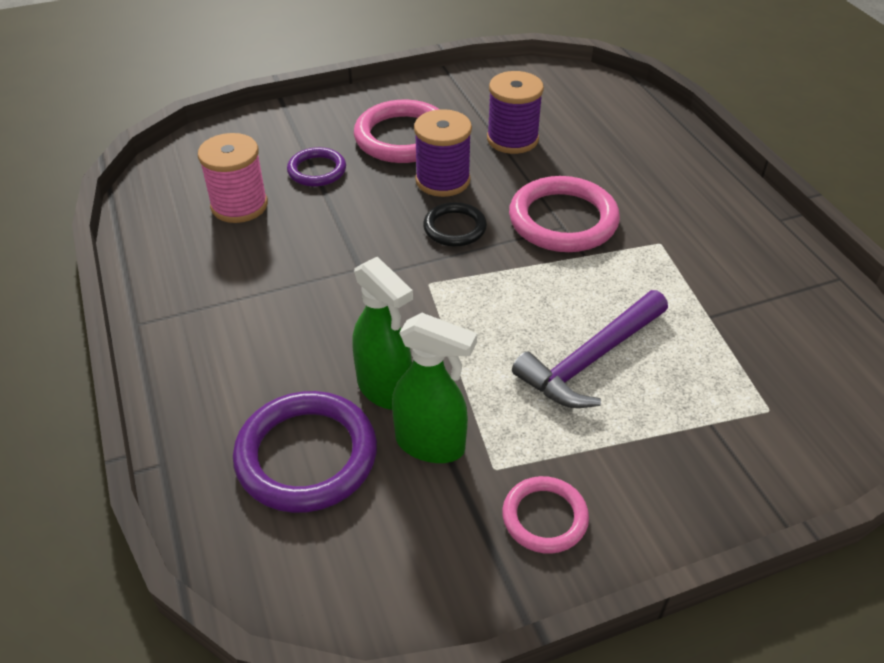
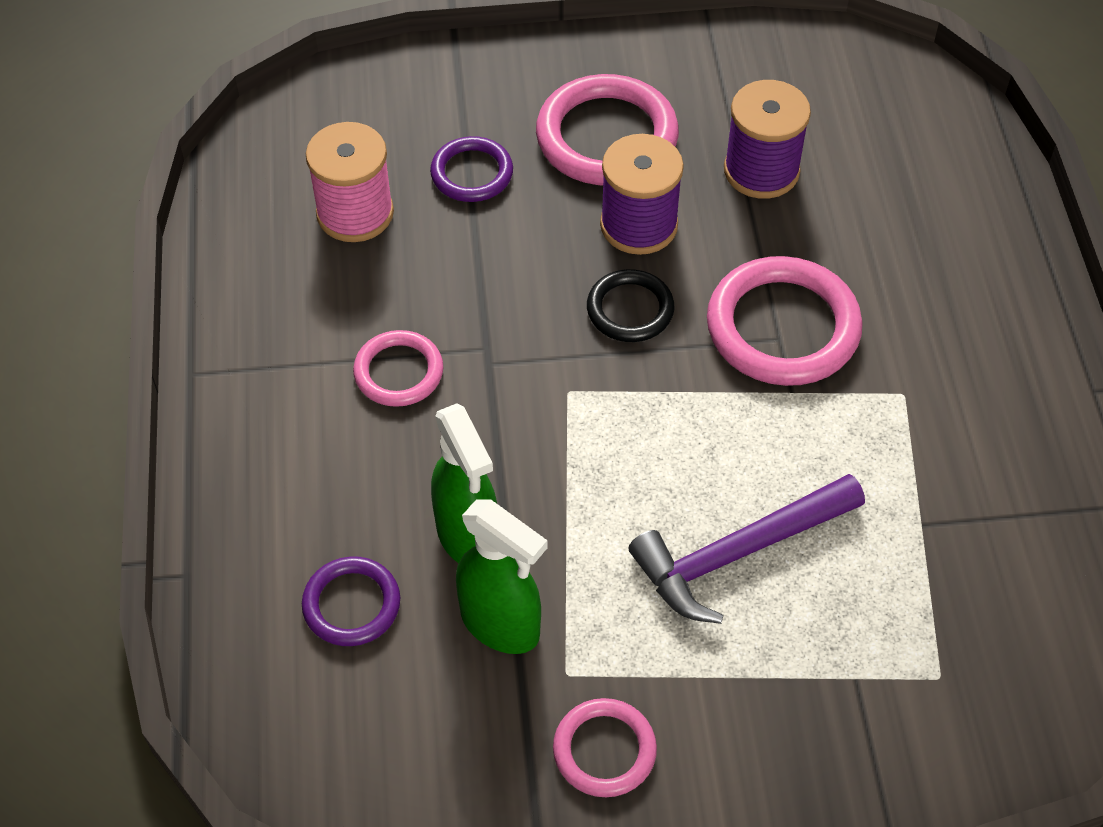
camera: 15 degrees right, 10 degrees up
(299, 294) = (398, 372): none -> pink ring
(306, 456) = (351, 604): purple ring -> purple ring, size x0.57

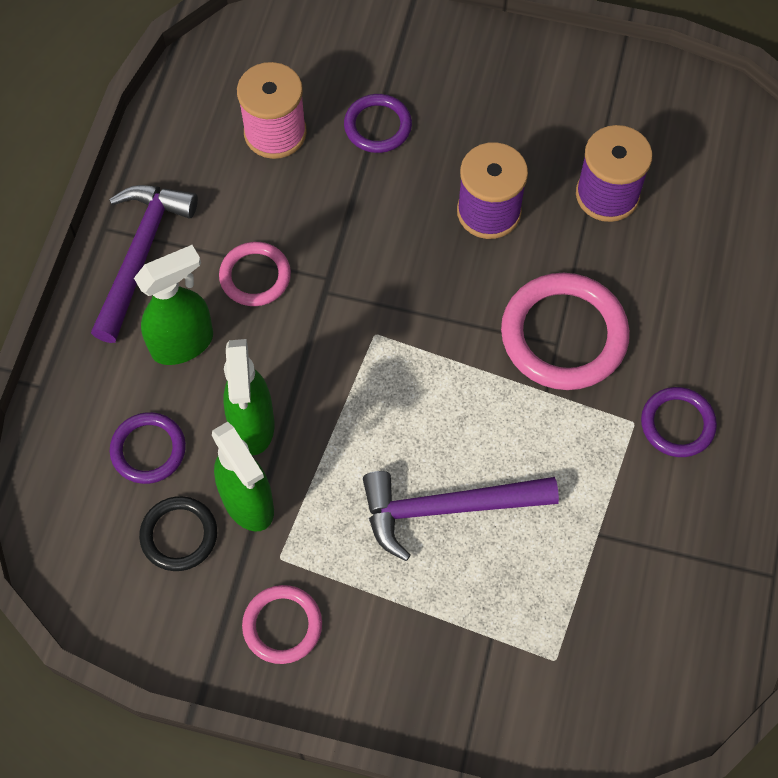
camera: 20 degrees right, 10 degrees up
(249, 390) = (141, 255): none -> purple hammer
(343, 471) = (183, 343): none -> green spray bottle
(606, 137) = (496, 127): pink ring -> none
(630, 309) = (451, 281): black ring -> black ring (179, 535)
(951, 380) = (677, 424): none -> purple ring

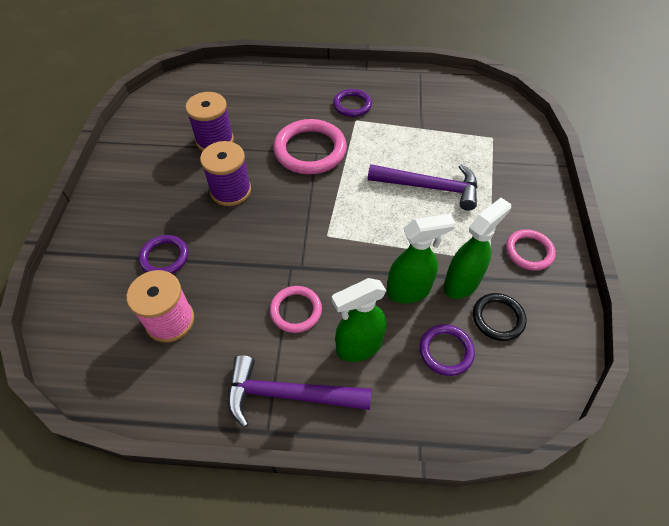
camera: 100 degrees left, 10 degrees down
(183, 343) = (358, 346): green spray bottle -> green spray bottle turned 75 degrees counterclockwise
(447, 509) = (429, 187): purple hammer -> purple hammer turned 60 degrees counterclockwise

